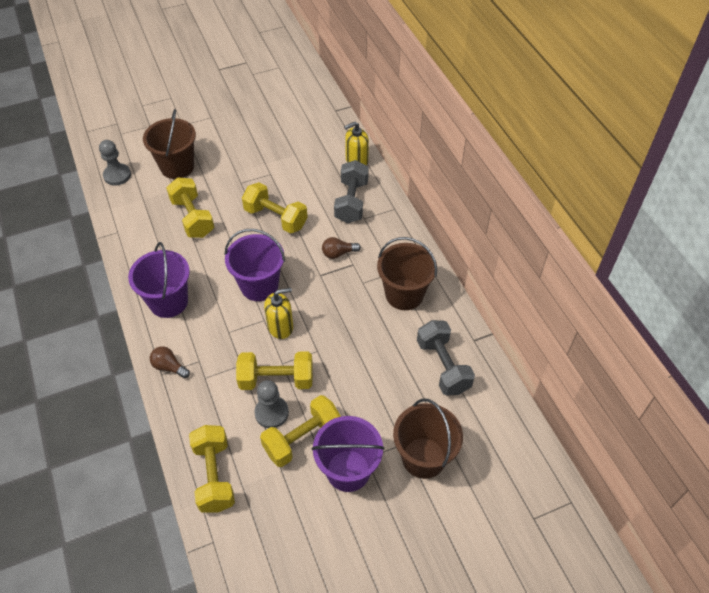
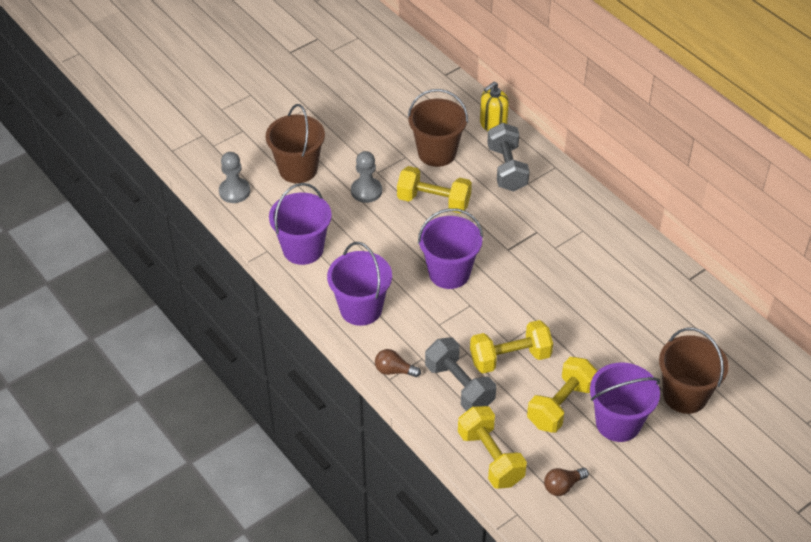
camera: 15 degrees left, 5 degrees down
(147, 237) = (303, 249): none -> purple bucket
(193, 218) = (343, 219): yellow dumbbell -> none
(271, 413) = (519, 389): grey pawn -> grey pawn (366, 191)
(280, 327) = (490, 308): yellow soap dispenser -> none
(338, 253) = (517, 224): brown light bulb -> brown light bulb (563, 486)
(404, 294) = (602, 250): brown bucket -> brown bucket (437, 153)
(443, 366) = (669, 309): grey dumbbell -> grey dumbbell (459, 386)

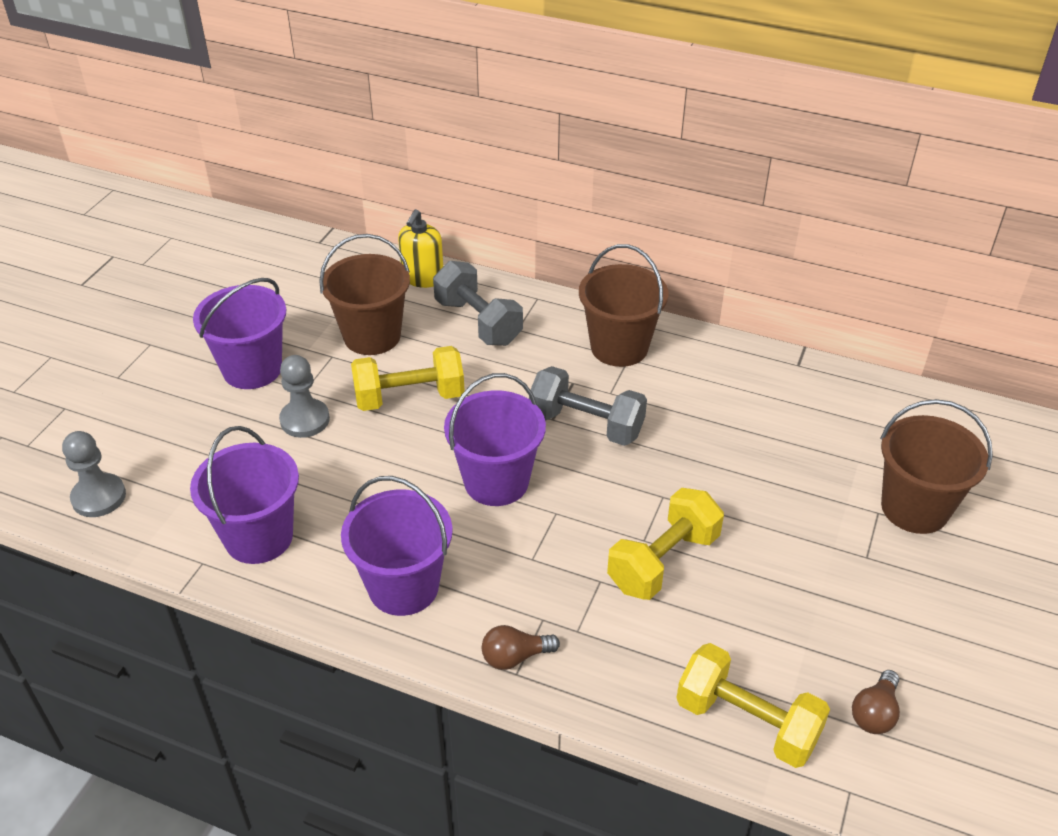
camera: 30 degrees left, 5 degrees down
(298, 169) = (183, 429): brown bucket -> brown bucket (619, 347)
(459, 386) = (624, 635): grey dumbbell -> grey dumbbell (586, 425)
(561, 405) = (779, 596): yellow dumbbell -> none
(618, 423) = (868, 584): purple bucket -> purple bucket (252, 369)

